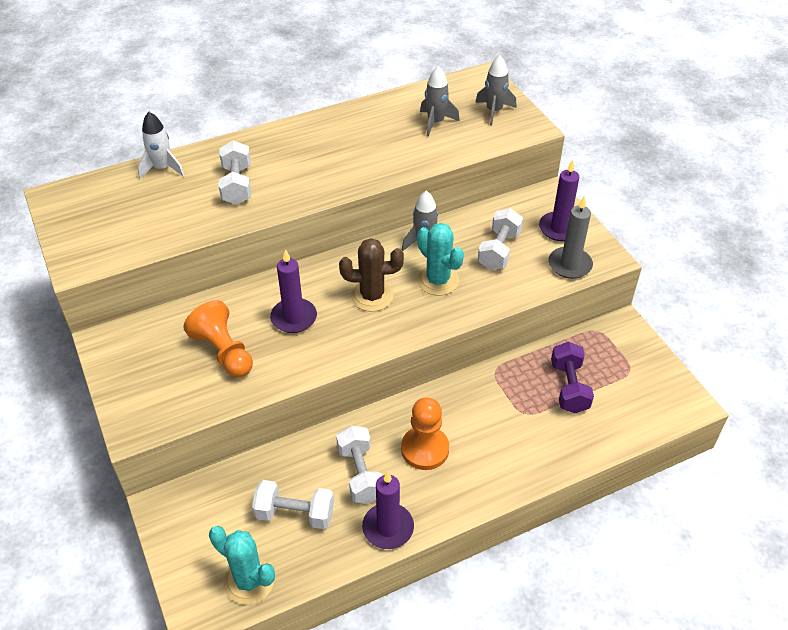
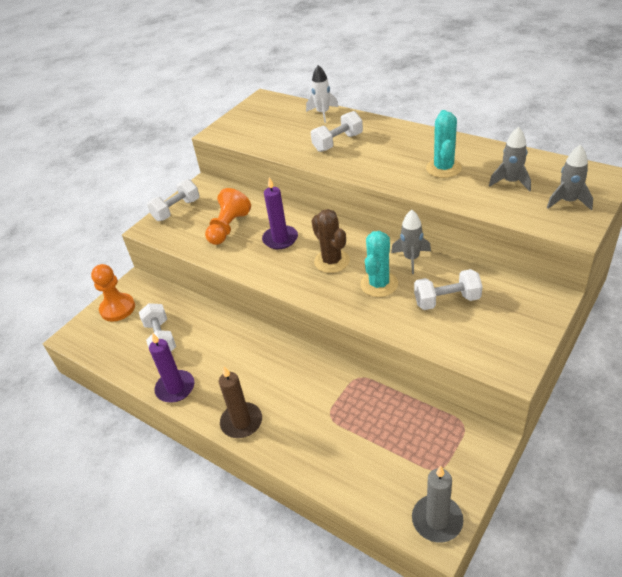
camera: 65 degrees right, 5 degrees down
(249, 581) = (103, 344): turquoise cactus -> turquoise cactus (443, 168)
(360, 474) = (210, 352): white dumbbell -> white dumbbell (176, 210)
(425, 449) = (253, 374): orange pawn -> orange pawn (117, 308)
(481, 486) = (241, 422): none -> brown candle
(559, 228) = (515, 323): purple candle -> none
(569, 265) = (476, 350): grey candle -> grey candle (437, 520)
(569, 387) = (380, 433): purple dumbbell -> none

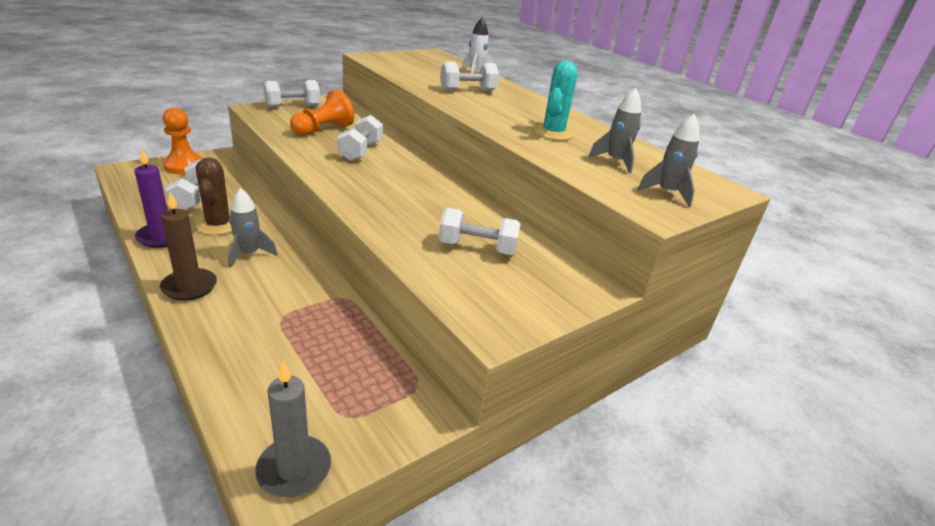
camera: 10 degrees right, 10 degrees down
(280, 239) = (360, 151): purple candle -> white dumbbell
(332, 261) = (391, 181): brown cactus -> brown cactus (218, 225)
(379, 284) = (419, 212): turquoise cactus -> none
(411, 259) = (473, 206): grey rocket -> grey rocket (249, 254)

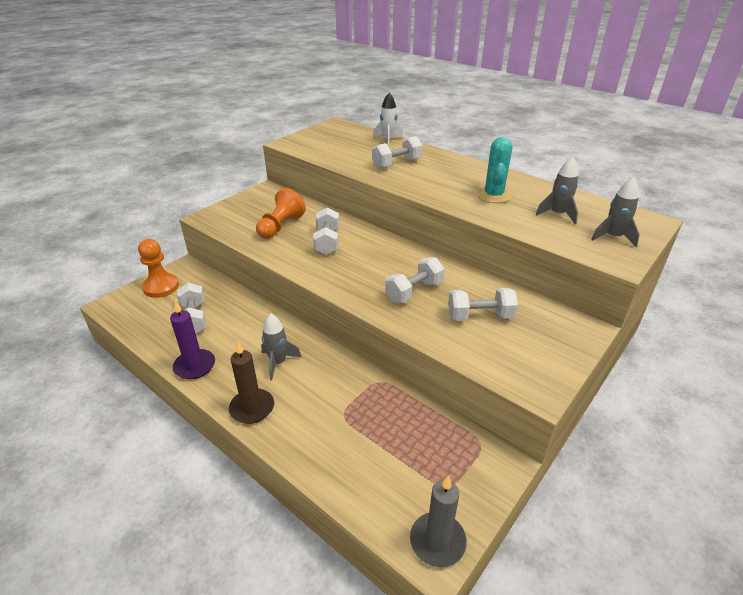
camera: 10 degrees left, 5 degrees up
(218, 225) = (233, 340): brown cactus -> none
(293, 106) = (236, 206): white dumbbell -> white dumbbell (414, 291)

